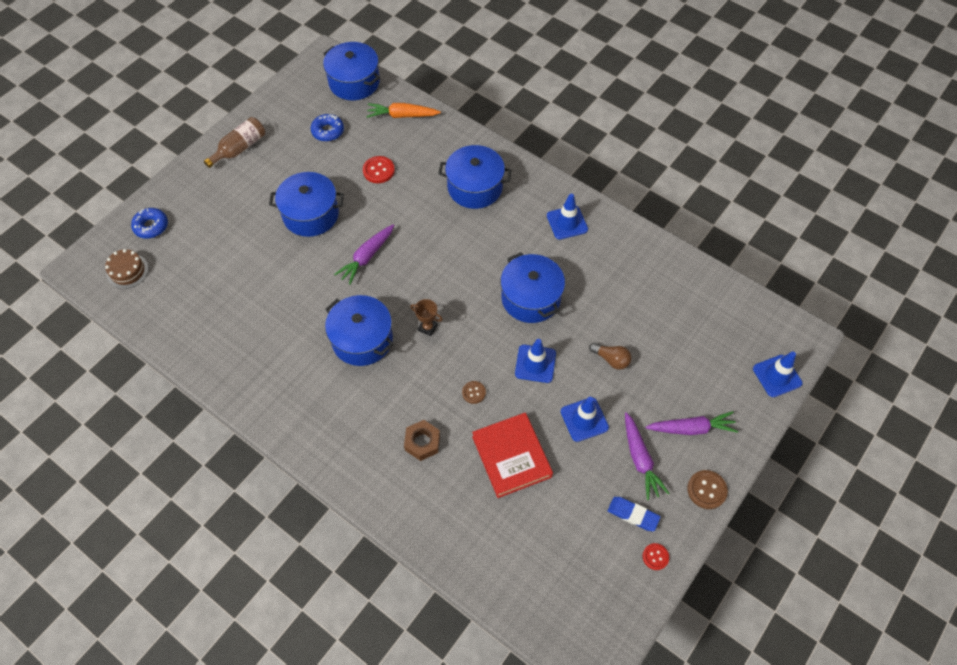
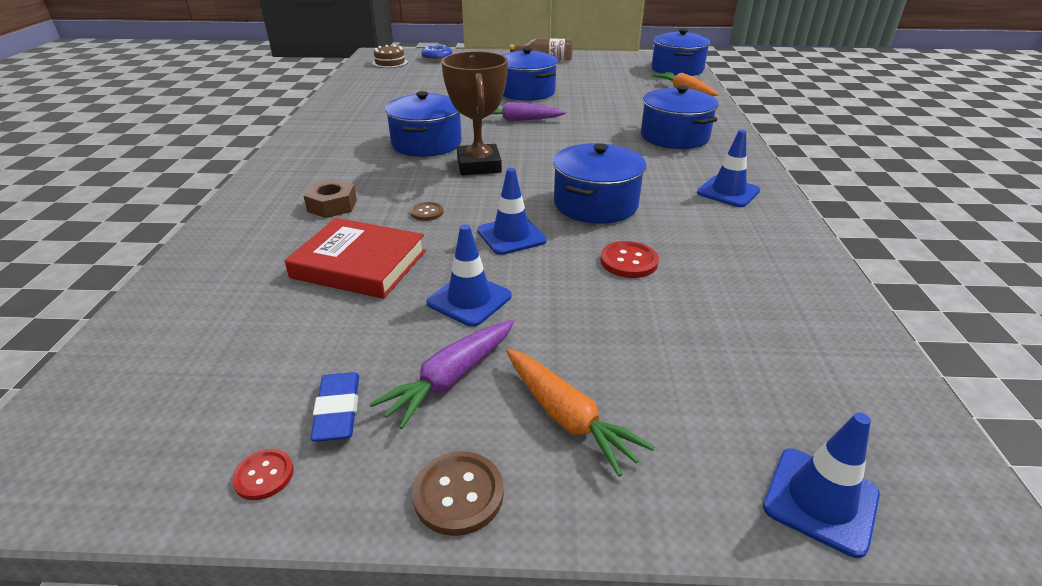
camera: 55 degrees right, 25 degrees down
(328, 131) = (614, 75): blue donut -> none
(378, 170) = (613, 99): red button -> red button (628, 261)
(427, 327) = (479, 165): brown trophy -> brown trophy, size x2.20
(511, 456) = (359, 264): red book -> red book turned 75 degrees clockwise
(611, 359) = (590, 288): brown light bulb -> none
(691, 428) = (567, 417): purple carrot -> orange carrot

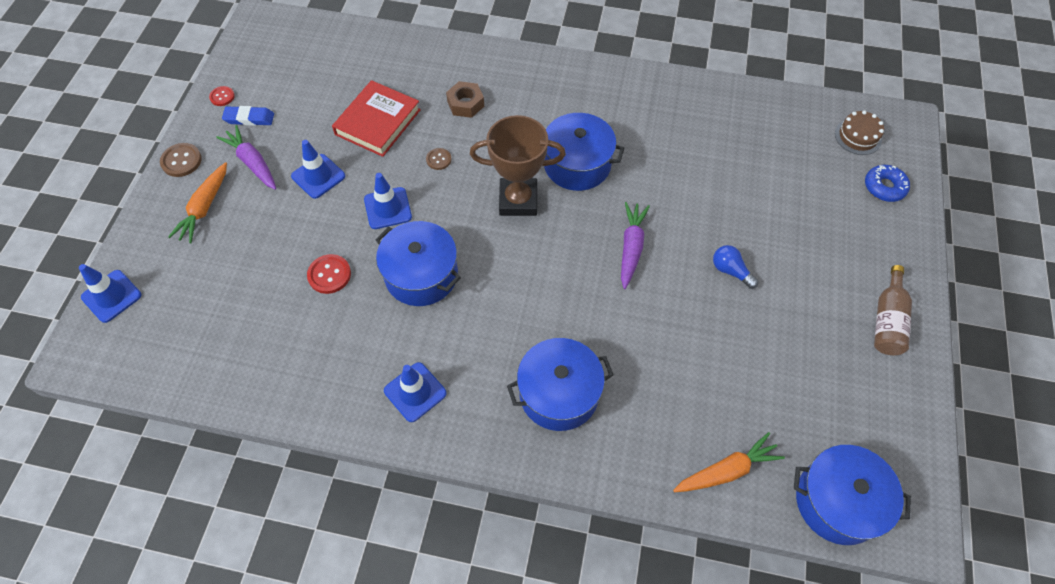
camera: 100 degrees right, 25 degrees up
(526, 92) = (730, 271): blue pot -> blue light bulb
(567, 417) = (204, 208): orange carrot -> orange carrot turned 45 degrees counterclockwise

